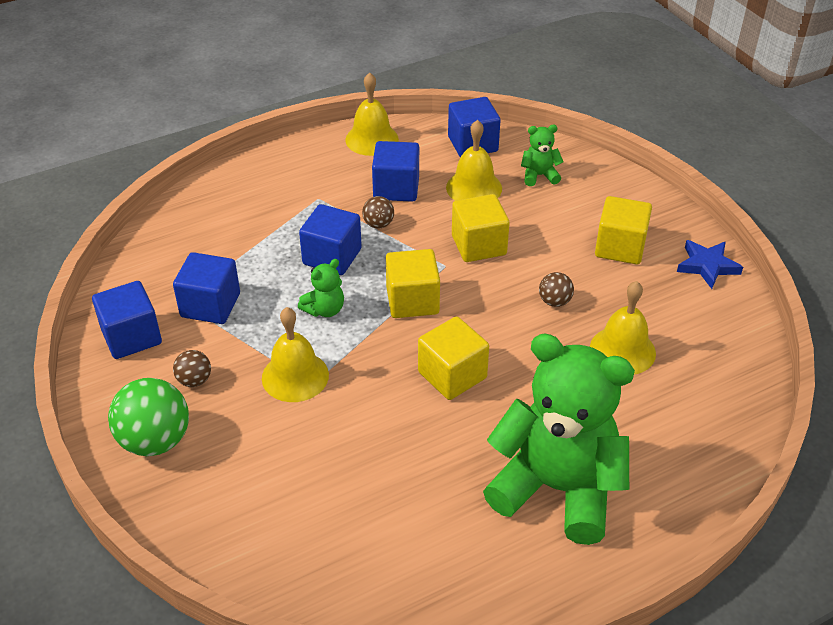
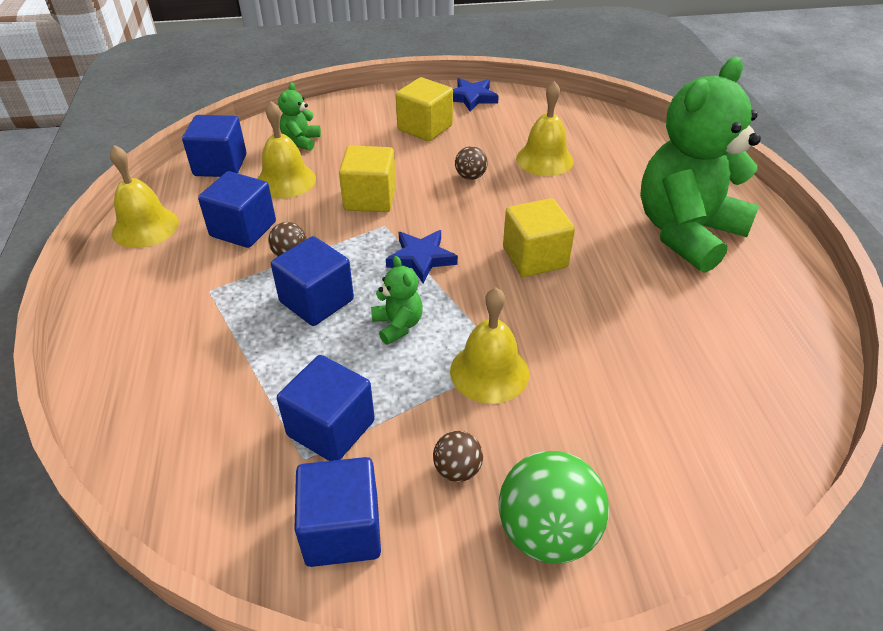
camera: 70 degrees left, 0 degrees up
(412, 301) = (421, 258): yellow cube -> blue star

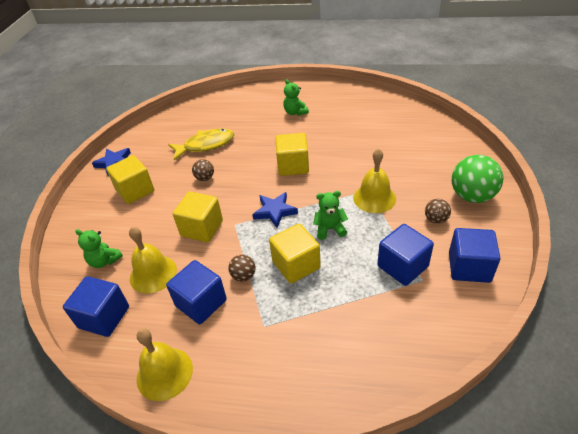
camera: 70 degrees left, 0 degrees up
(316, 301) = (296, 265): blue cube -> yellow cube
(544, 159) = (206, 145): yellow bell -> yellow fish
(686, 232) = (295, 112): green teddy bear -> green teddy bear, size x0.40

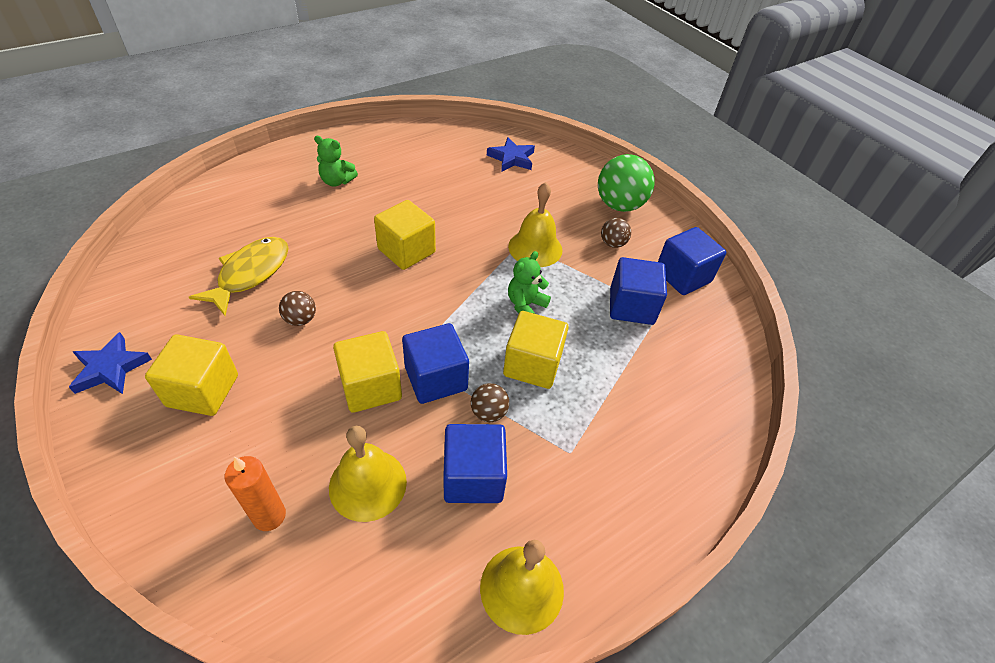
camera: 50 degrees left, 5 degrees up
(104, 261) = (269, 516): green teddy bear -> orange candle
(104, 317) = (360, 588): blue cube -> blue cube (436, 378)
(275, 211) = (443, 316): blue star -> blue star (512, 158)

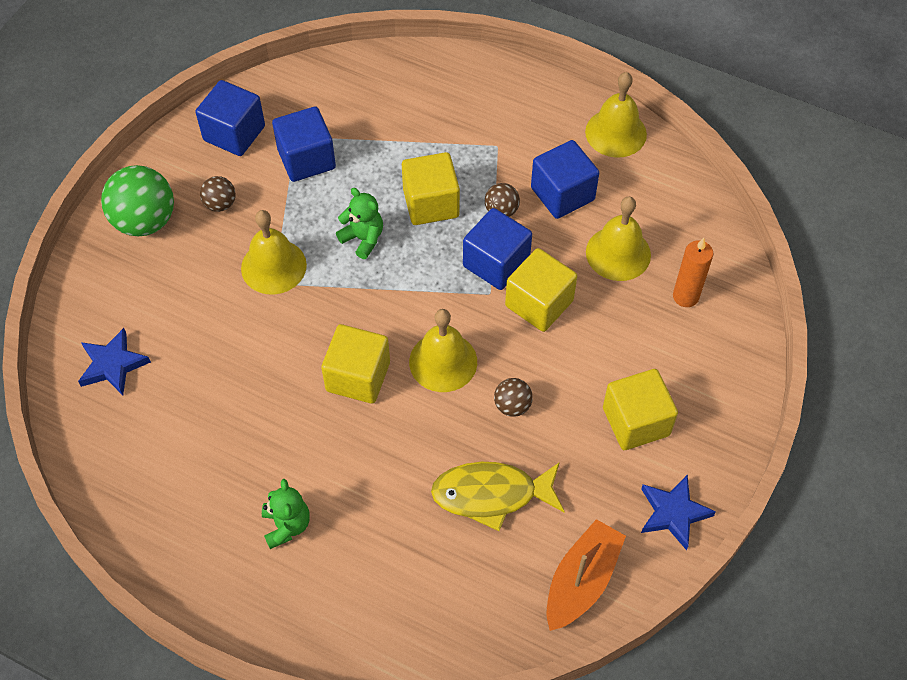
camera: 115 degrees left, 10 degrees up
(140, 287) = (581, 581): none -> orange boat
(375, 299) = (443, 361): none -> yellow bell
(525, 305) = (363, 239): green teddy bear -> green teddy bear turned 150 degrees counterclockwise

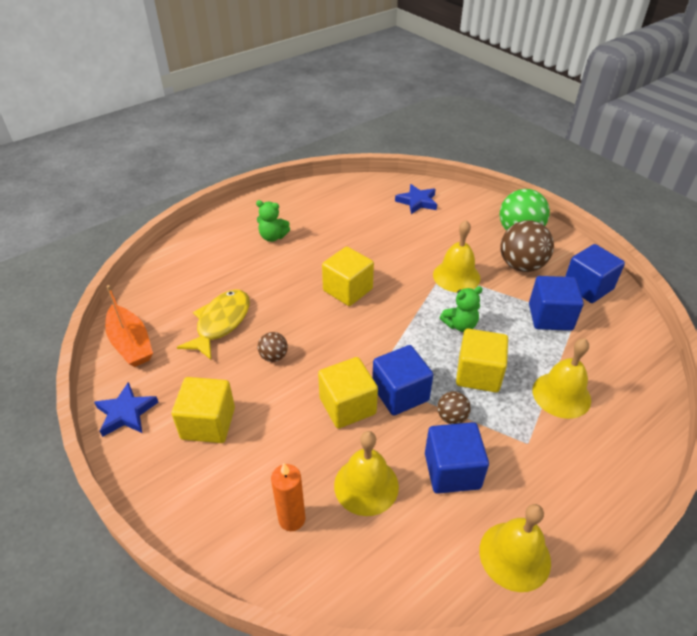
camera: 115 degrees right, 15 degrees down
(220, 204) = (521, 266): brown ball -> brown ball, size x1.97
(443, 361) = (332, 333): yellow bell -> yellow bell (561, 395)

